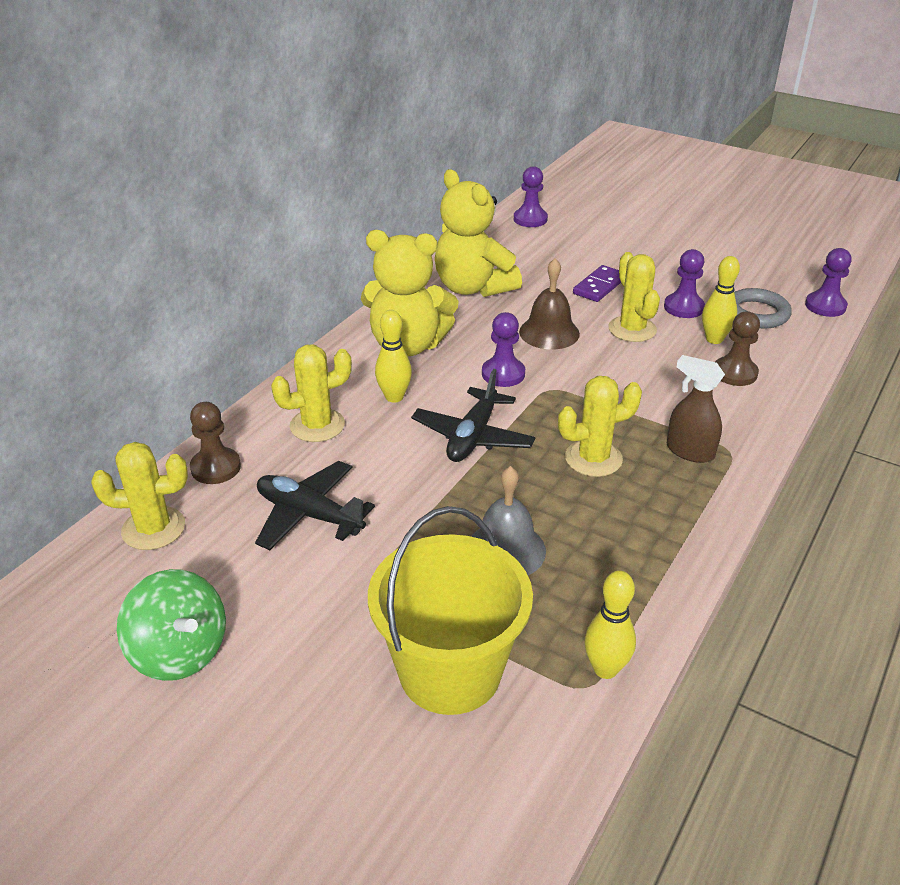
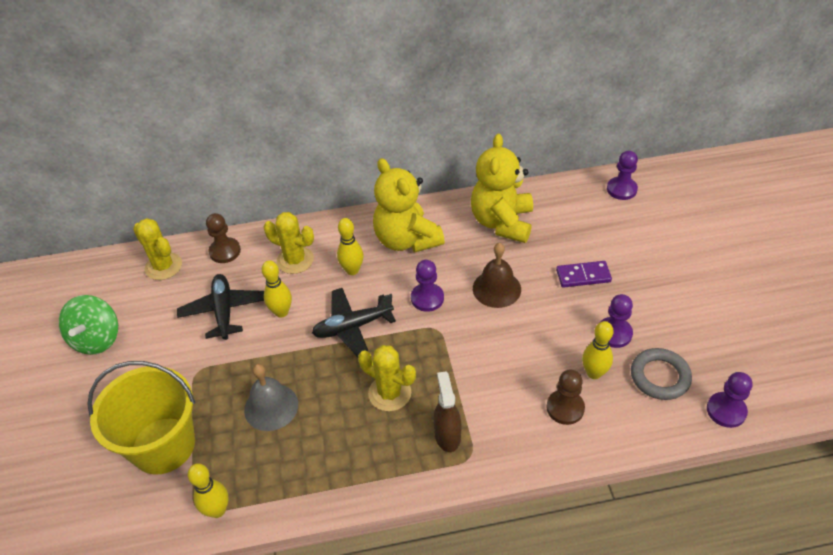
camera: 50 degrees right, 10 degrees up
(378, 473) = (281, 312): none -> yellow bowling pin
(632, 329) = (551, 324): yellow cactus -> none

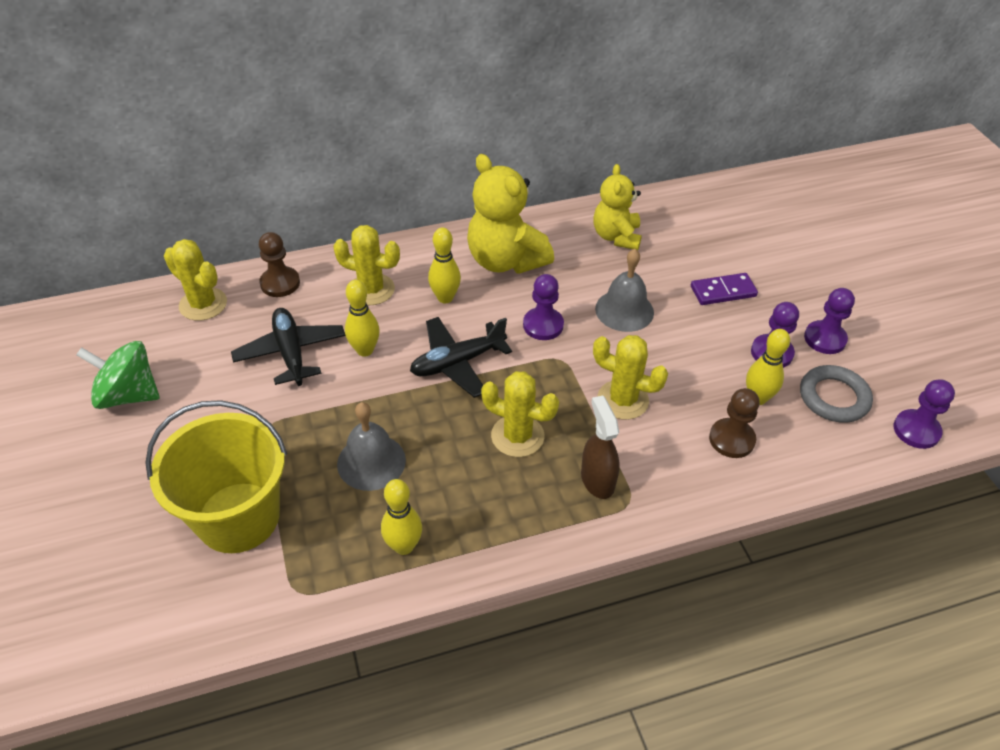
camera: 10 degrees left, 0 degrees up
(97, 339) = (128, 395): green spinning top -> green spinning top turned 105 degrees clockwise
(217, 510) = (323, 590): yellow bowling pin -> yellow bowling pin (404, 546)
(481, 367) = (623, 400): none -> yellow cactus
(496, 288) = (624, 310): brown bell -> grey bell
(502, 222) = (616, 236): yellow teddy bear -> yellow teddy bear, size x0.66
(621, 189) = (748, 195): purple pawn -> purple pawn (825, 339)

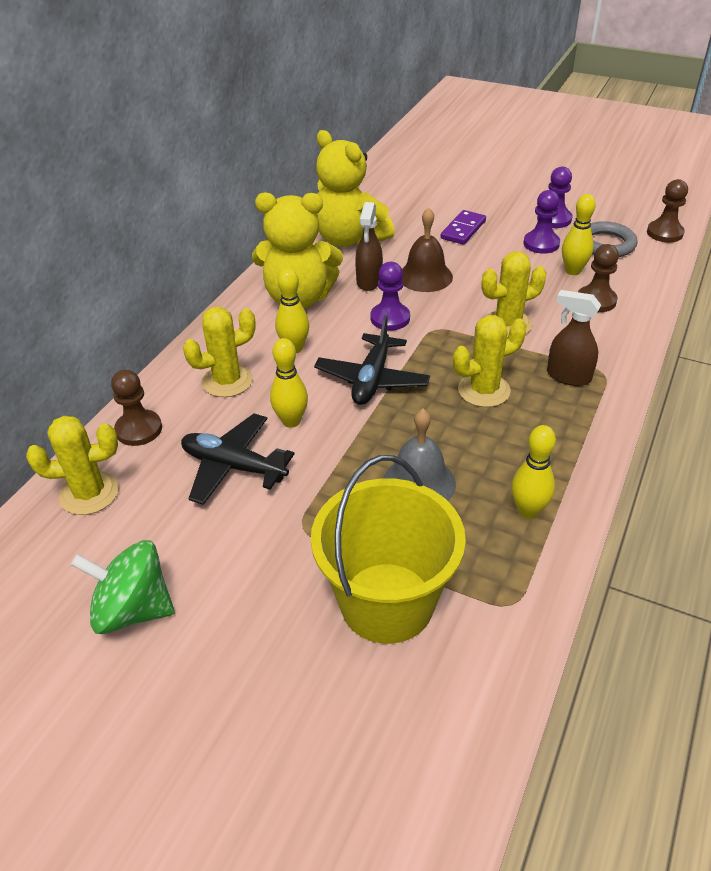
camera: 45 degrees left, 5 degrees down
(128, 395) = (133, 609): green spinning top -> green spinning top turned 45 degrees clockwise
(575, 283) = (369, 281): none -> brown spray bottle
(616, 236) = (349, 239): yellow teddy bear -> yellow teddy bear, size x1.52
(624, 310) = (425, 276): grey bell -> brown bell
(916, 430) = (664, 233): purple pawn -> brown pawn

